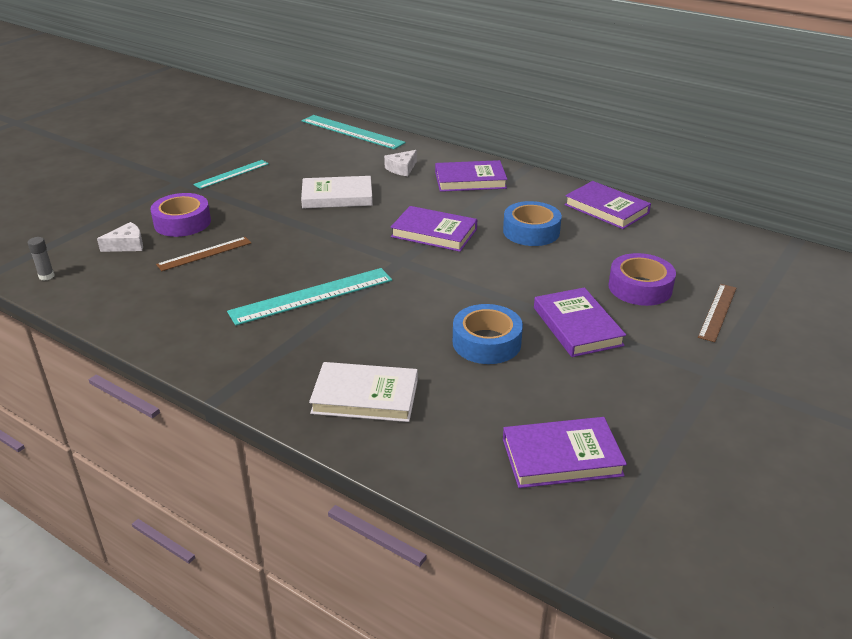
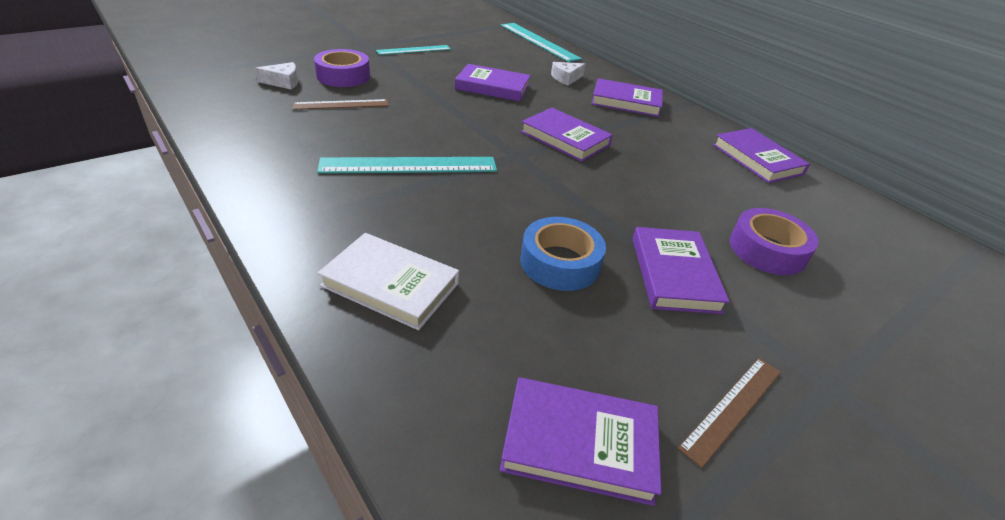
camera: 15 degrees right, 5 degrees up
(46, 276) = (197, 90): grey glue stick -> none
(337, 196) = (492, 87): white book -> purple book
(531, 231) = (666, 161): blue tape -> none
(717, 312) = (858, 305): brown ruler -> brown ruler (732, 408)

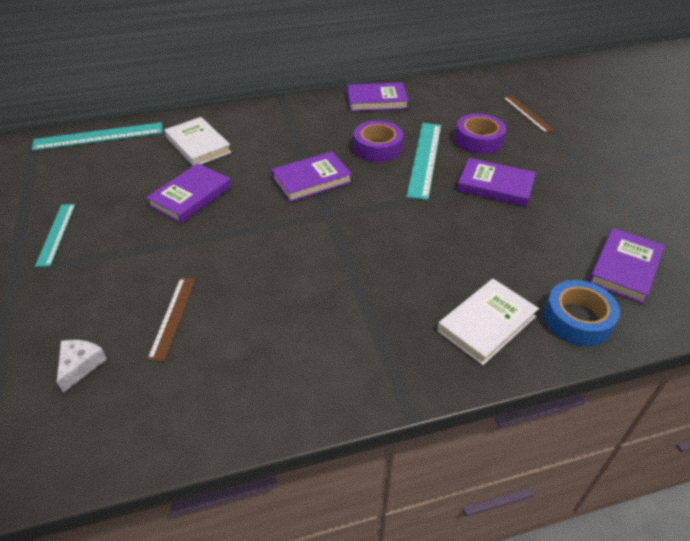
camera: 65 degrees left, 5 degrees up
(343, 76) = (95, 306): purple tape -> purple tape (377, 148)
(409, 165) = (322, 284): turquoise ruler -> turquoise ruler (425, 159)
(560, 262) = (476, 231): blue tape -> blue tape (577, 319)
(566, 78) = (198, 145): white cheese -> white book
(626, 102) = (262, 127): purple book -> none
(732, 408) = (601, 205): brown ruler -> brown ruler (527, 114)

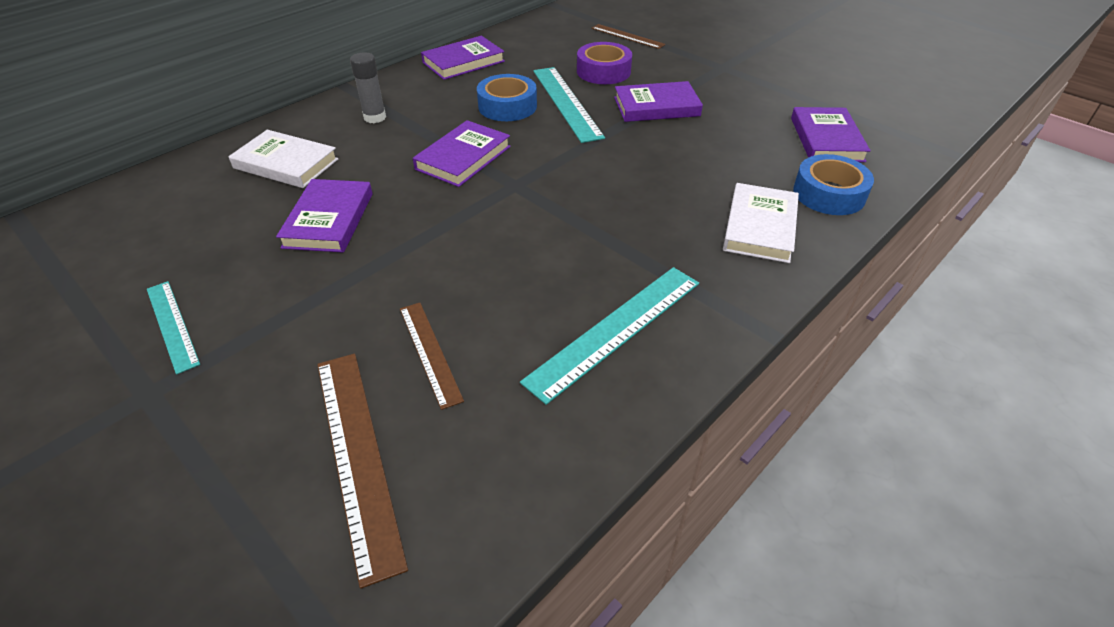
camera: 30 degrees left, 0 degrees up
(80, 365) = (357, 455): white cheese -> brown ruler
(98, 136) = (128, 194): turquoise ruler -> turquoise ruler (616, 330)
(279, 128) = (375, 117): none -> grey glue stick
(377, 148) = (507, 106): purple tape -> blue tape

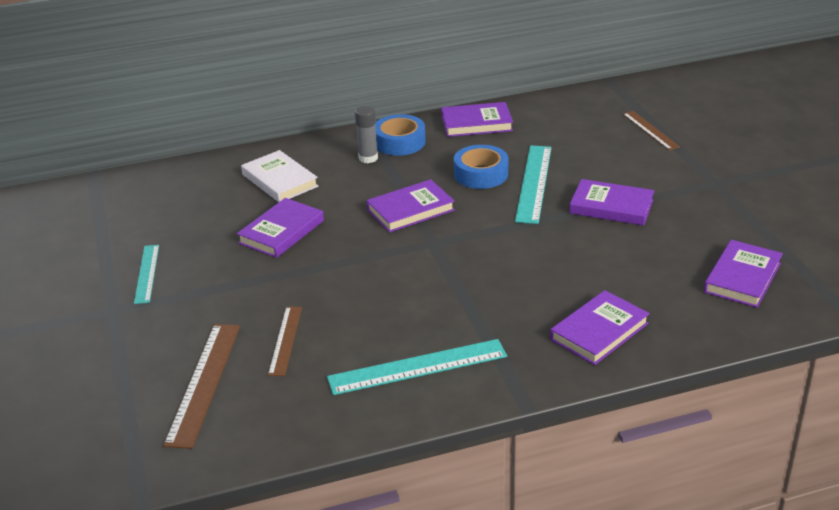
camera: 30 degrees right, 10 degrees down
(603, 71) = (594, 161): purple tape -> none
(759, 227) = (599, 331): white book -> purple book
(829, 194) = (690, 324): blue tape -> blue tape (399, 142)

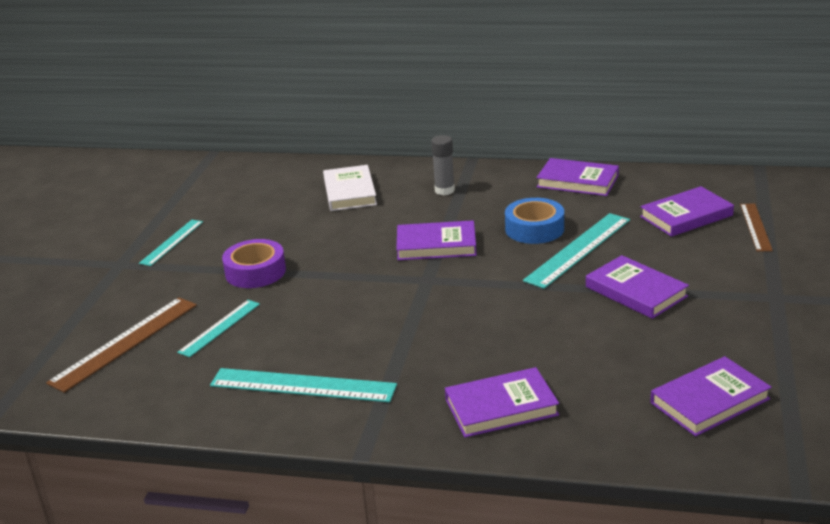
camera: 30 degrees right, 5 degrees down
(265, 279) = (255, 272): none -> purple tape
(281, 232) = (308, 236): purple book -> purple book (686, 216)
(285, 340) = (220, 328): brown ruler -> turquoise ruler
(399, 142) = (487, 182): blue tape -> none

